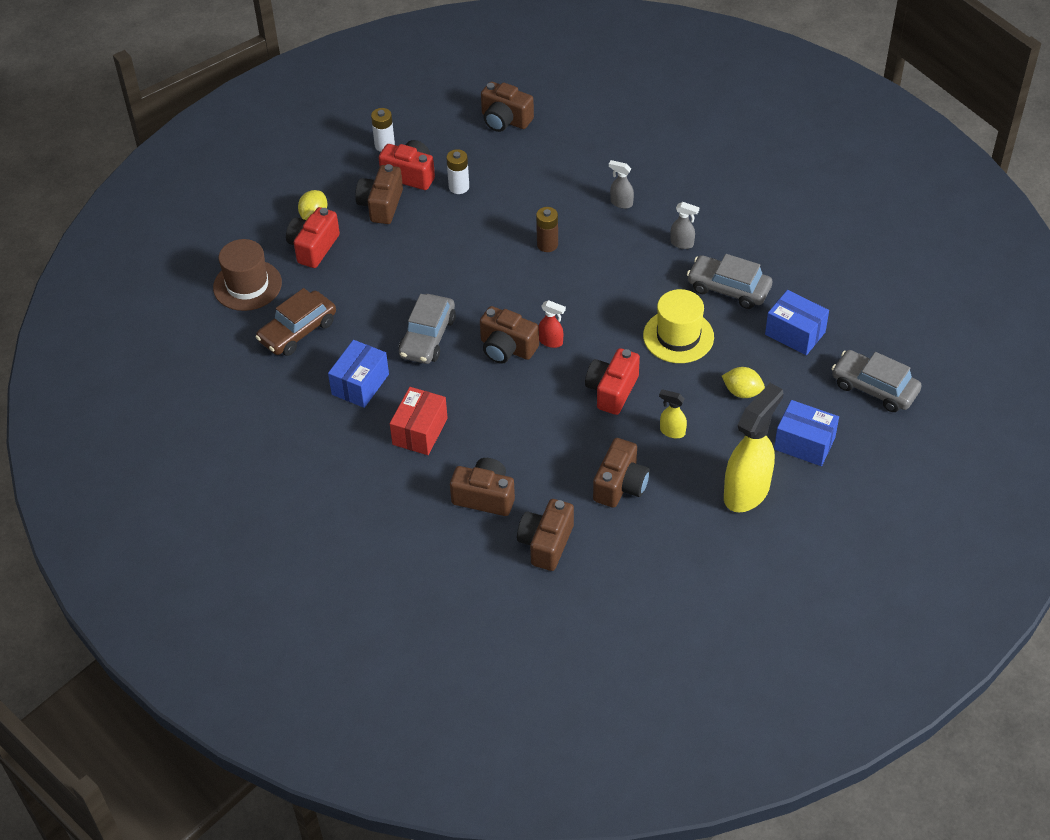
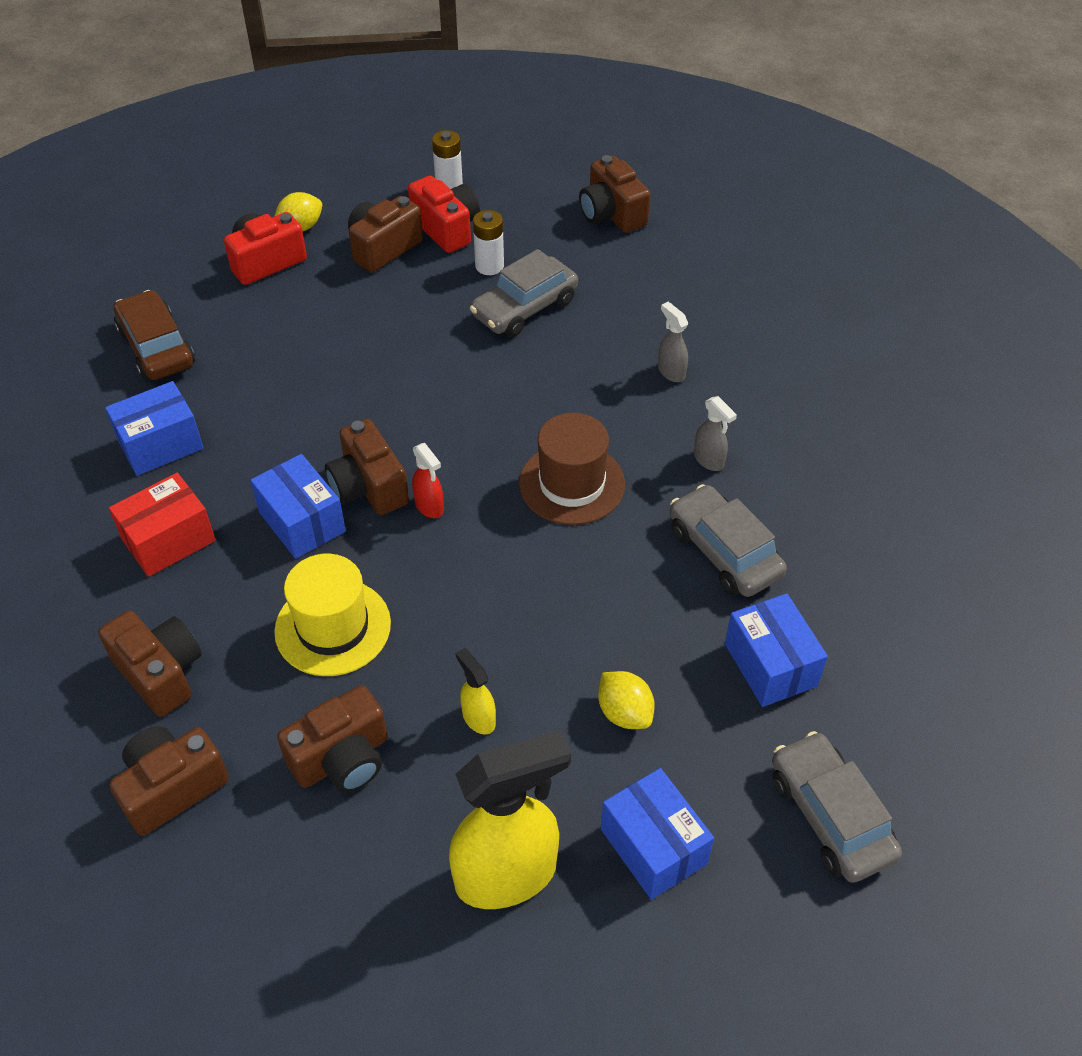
camera: 30 degrees right, 0 degrees up
(247, 285) = (157, 271): brown hat -> brown hat (572, 484)
(297, 331) = (156, 347): brown car -> brown car turned 75 degrees clockwise
(427, 337) = (289, 426): grey car -> grey car (524, 308)
(487, 384) = (302, 522): none -> blue box
(547, 244) = (533, 381): brown battery -> none
(612, 390) = (448, 614): red camera -> none
(678, 336) = (600, 584): yellow hat -> yellow hat (333, 627)

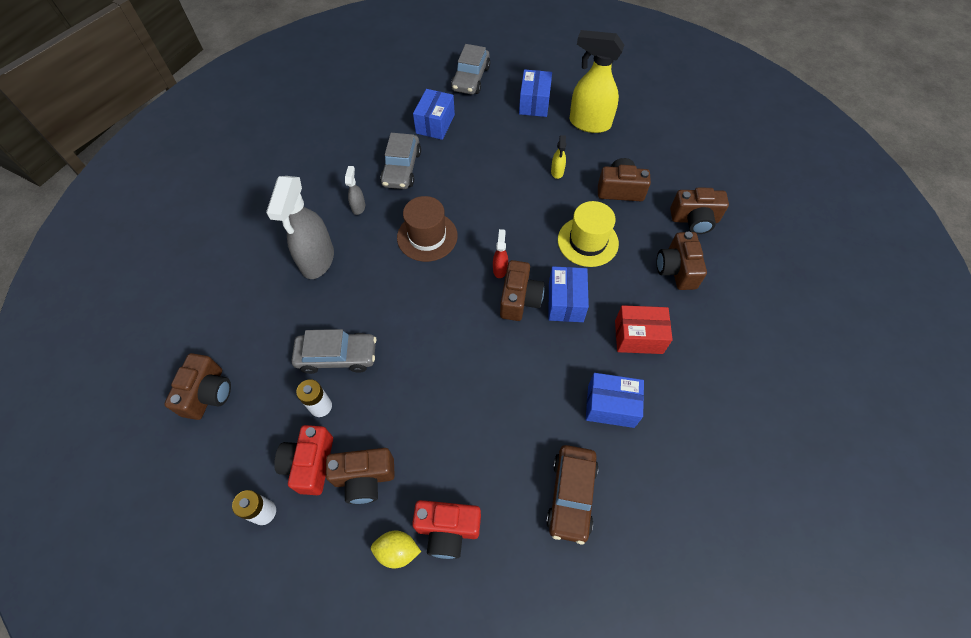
camera: 140 degrees left, 10 degrees up
(624, 713) = (503, 141): yellow lemon -> none
(671, 371) = (317, 261): grey spray bottle -> grey spray bottle, size x2.24

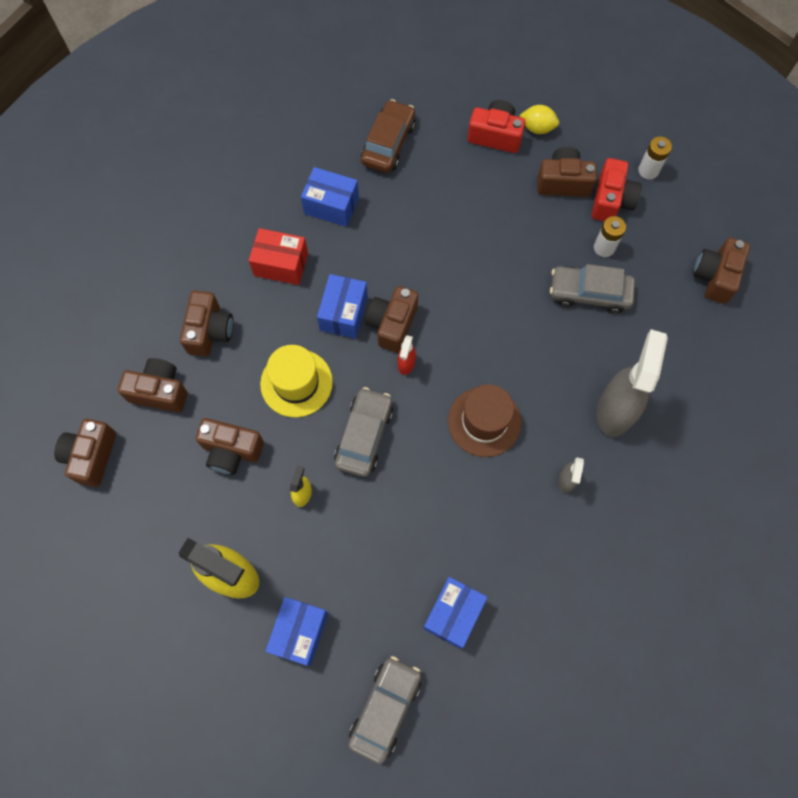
camera: 170 degrees left, 10 degrees up
(401, 168) = (508, 536): grey car -> grey car (364, 436)
(721, 172) = (91, 456): none -> brown camera

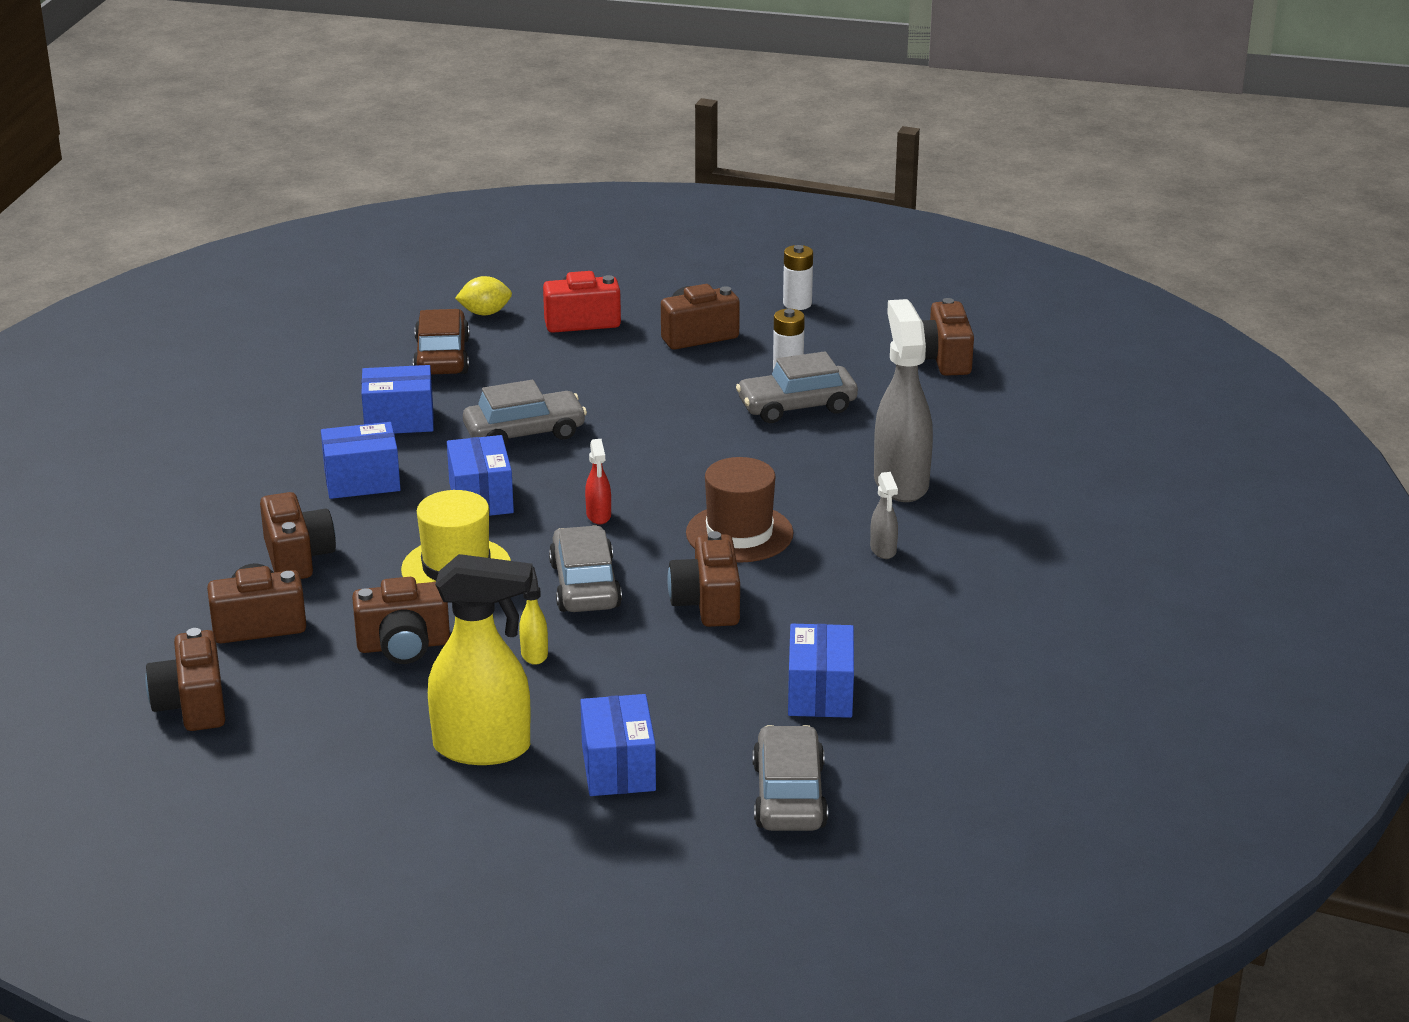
camera: 25 degrees left, 40 degrees down
(281, 264) = (362, 481): red box -> blue box
(392, 324) = (555, 490): brown camera -> brown camera (707, 603)
(402, 252) = (524, 433): none -> grey car
(537, 128) = (632, 304): yellow lemon -> yellow lemon (485, 313)
(611, 200) = (769, 334): red camera -> none

